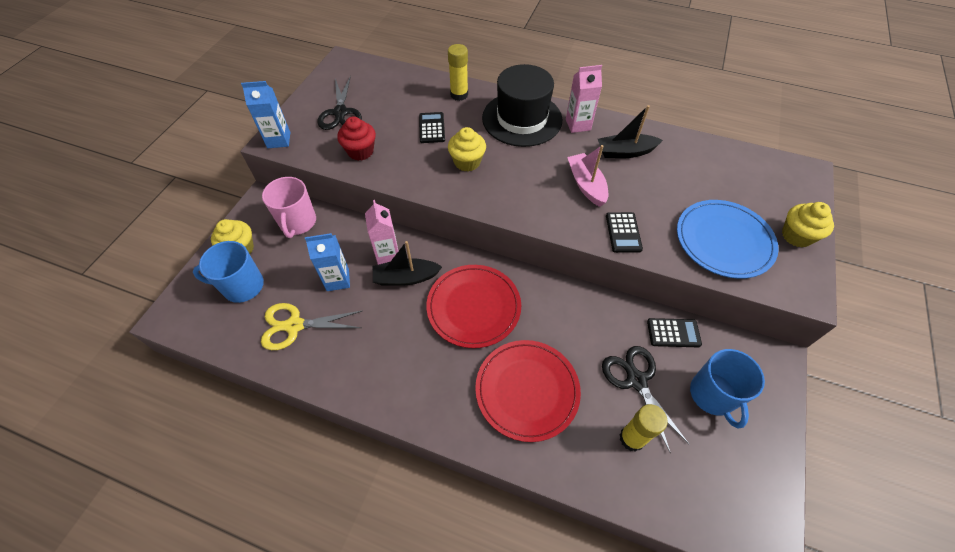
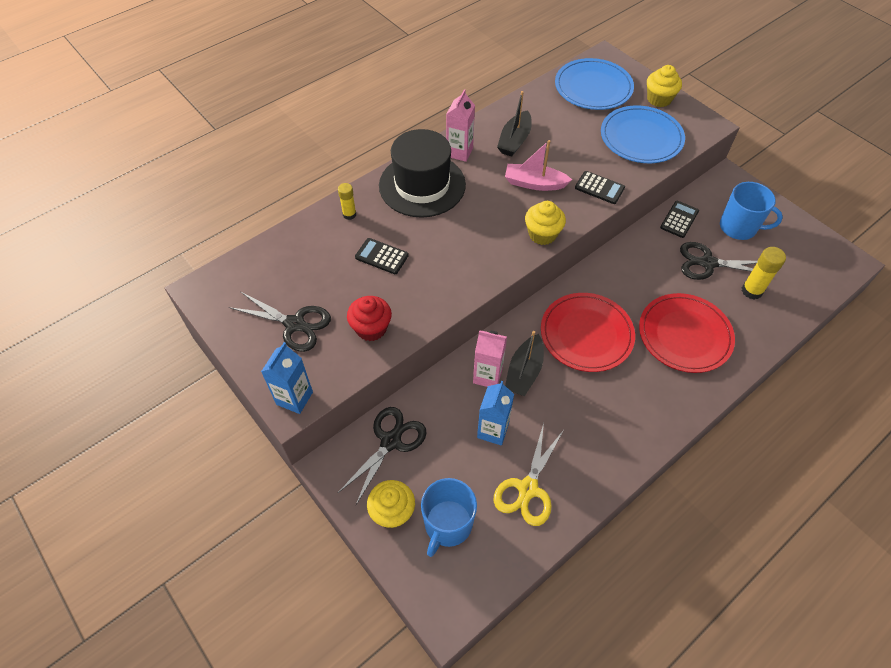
camera: 60 degrees left, 0 degrees up
(298, 222) = (390, 441): pink mug -> black scissors
(459, 95) = (349, 214): yellow glue stick -> yellow glue stick, size x0.65
(467, 162) = (449, 250): yellow cupcake -> yellow cupcake (542, 234)
(753, 178) = (593, 87): none -> blue plate

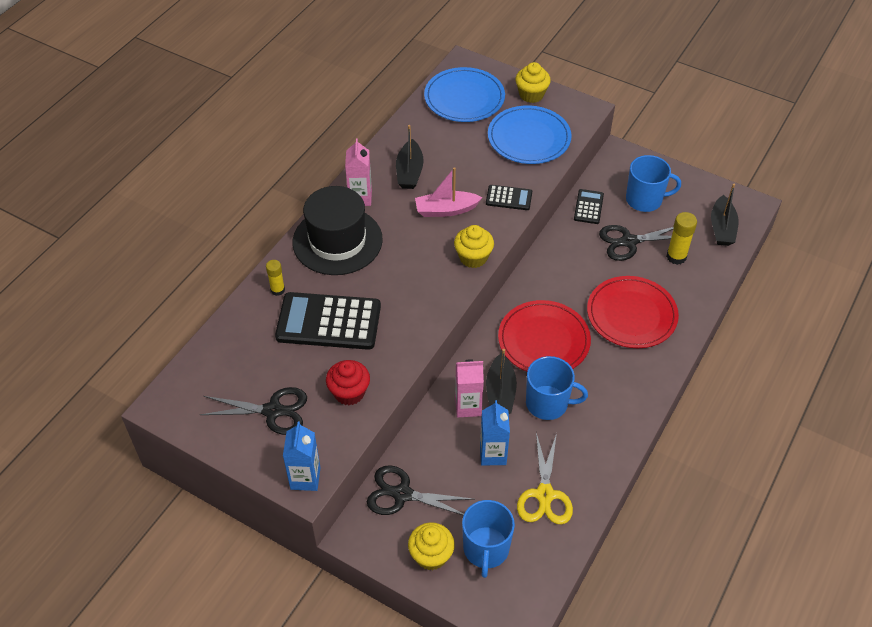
camera: 20 degrees left, 5 degrees down
(381, 256) = (328, 322): black calculator -> black calculator, size x2.03
(390, 441) = (402, 494): black scissors -> black scissors turned 90 degrees counterclockwise
(566, 397) = (548, 403): none -> blue mug
(810, 276) = (722, 228): none -> black boat

